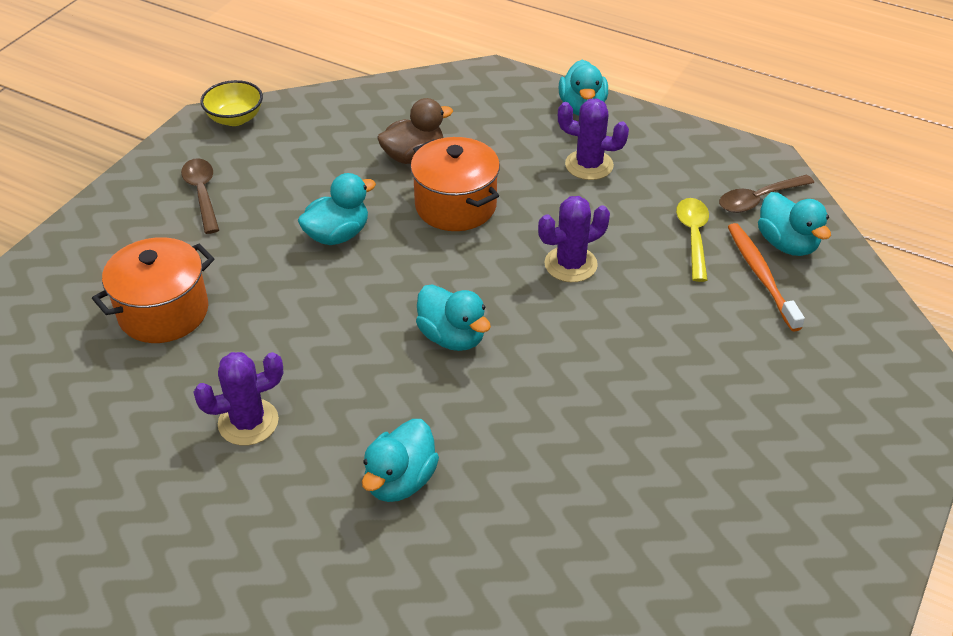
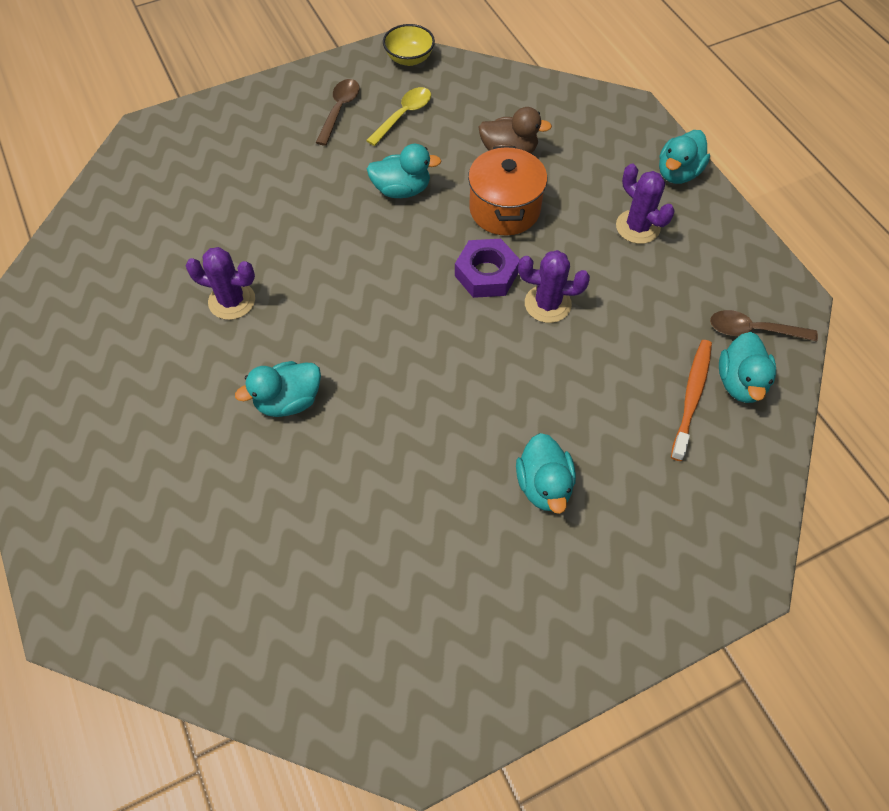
camera: 35 degrees right, 15 degrees up
(163, 312) = (245, 190): orange pot -> none
(452, 337) = (412, 314): turquoise duck -> turquoise duck (544, 485)
(490, 267) = (486, 274): none -> purple nut
(693, 236) = (666, 333): yellow spoon -> yellow spoon (403, 115)

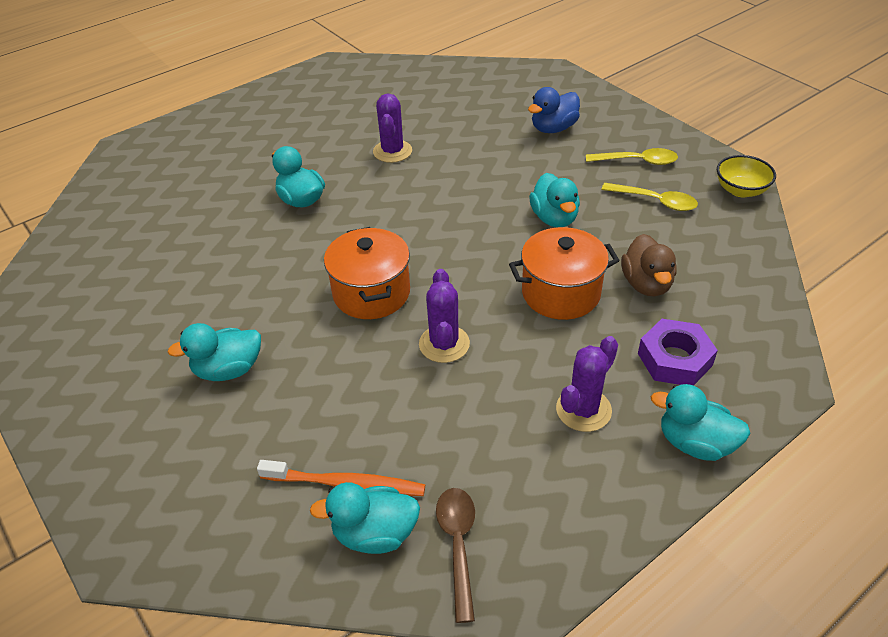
camera: 80 degrees right, 15 degrees down
(255, 156) = (553, 128): none -> blue duck
(339, 110) = (637, 161): brown spoon -> yellow spoon
(465, 351) = (371, 293): none -> orange pot
(486, 274) = (469, 292): purple nut -> purple nut (674, 359)

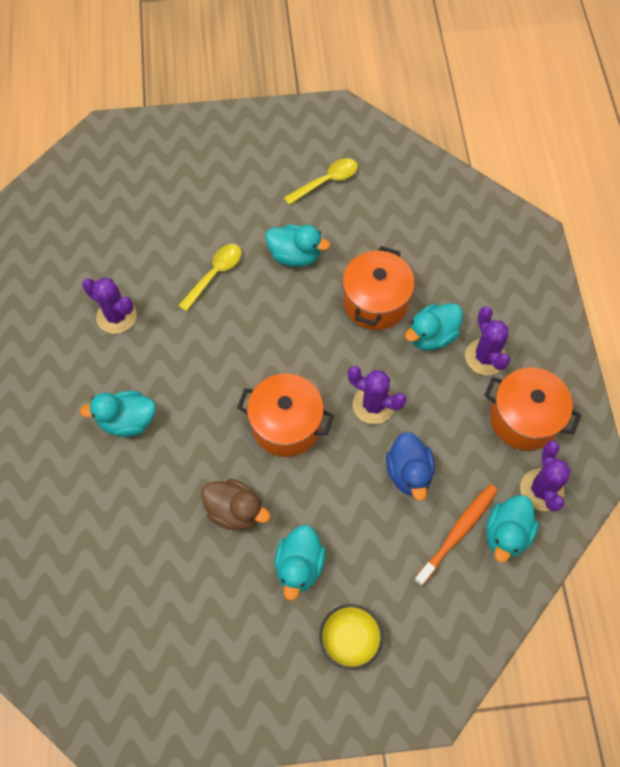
camera: 60 degrees left, 20 degrees up
(458, 545) = (541, 490): brown spoon -> purple cactus
(537, 483) = (524, 419): none -> orange pot
(553, 128) = (185, 184): blue duck -> blue duck (409, 473)
(637, 161) = (273, 159): yellow spoon -> yellow spoon (215, 274)
(646, 284) = (403, 246): brown duck -> brown duck (235, 511)
(674, 359) = (478, 278): purple nut -> none
(695, 443) = (547, 315): turquoise duck -> turquoise duck (431, 336)
(740, 190) = (355, 124): yellow bowl -> yellow bowl (350, 640)

